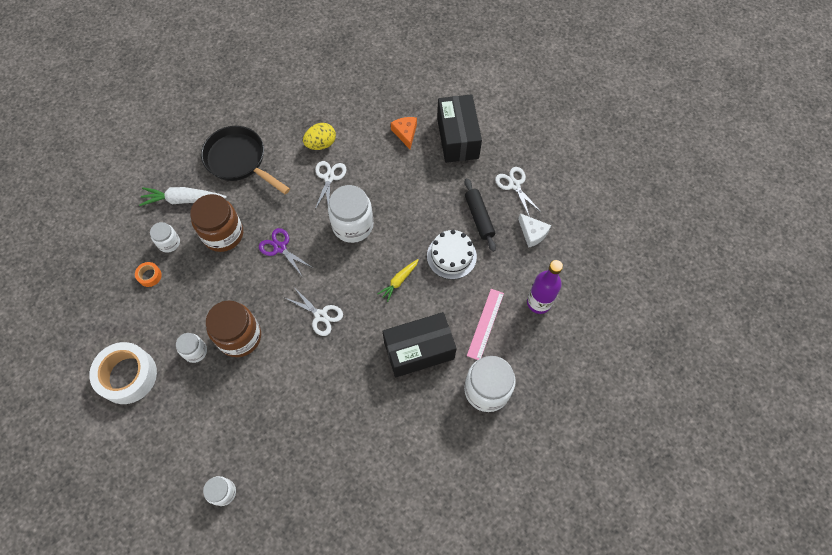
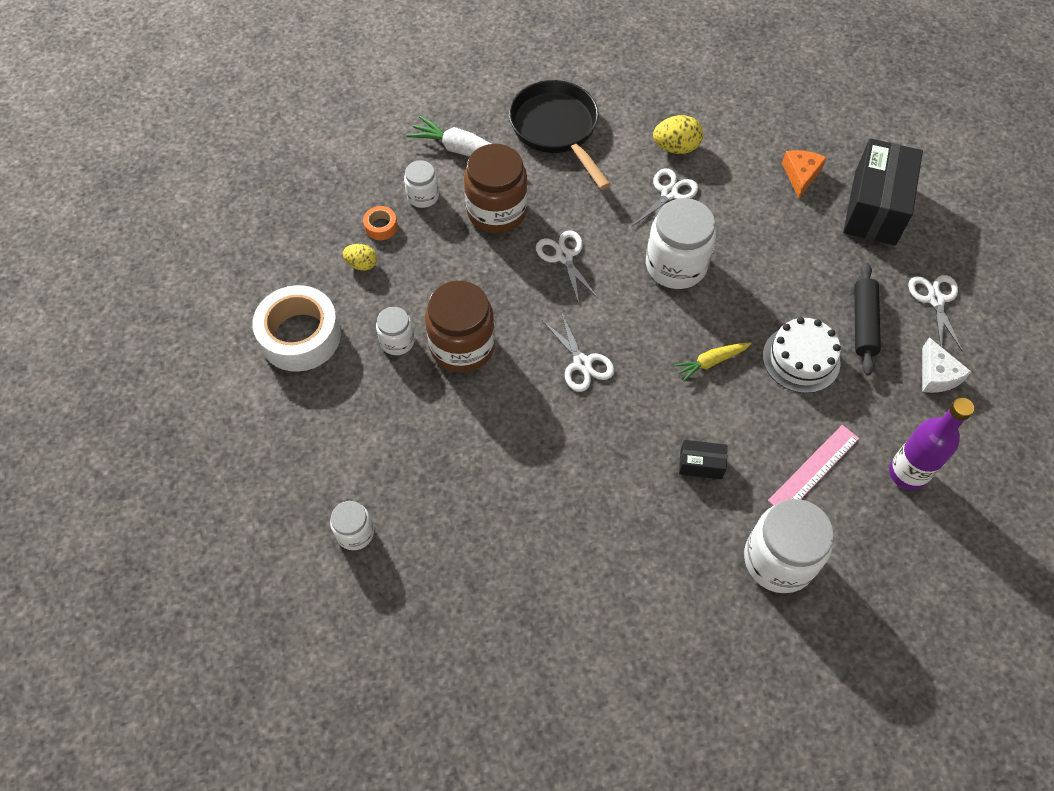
camera: 25 degrees right, 5 degrees down
(148, 308) = (362, 264): none -> yellow egg
(280, 247) = (564, 256): purple scissors -> white scissors
(419, 350) = (701, 464): black box -> black box, size x0.45

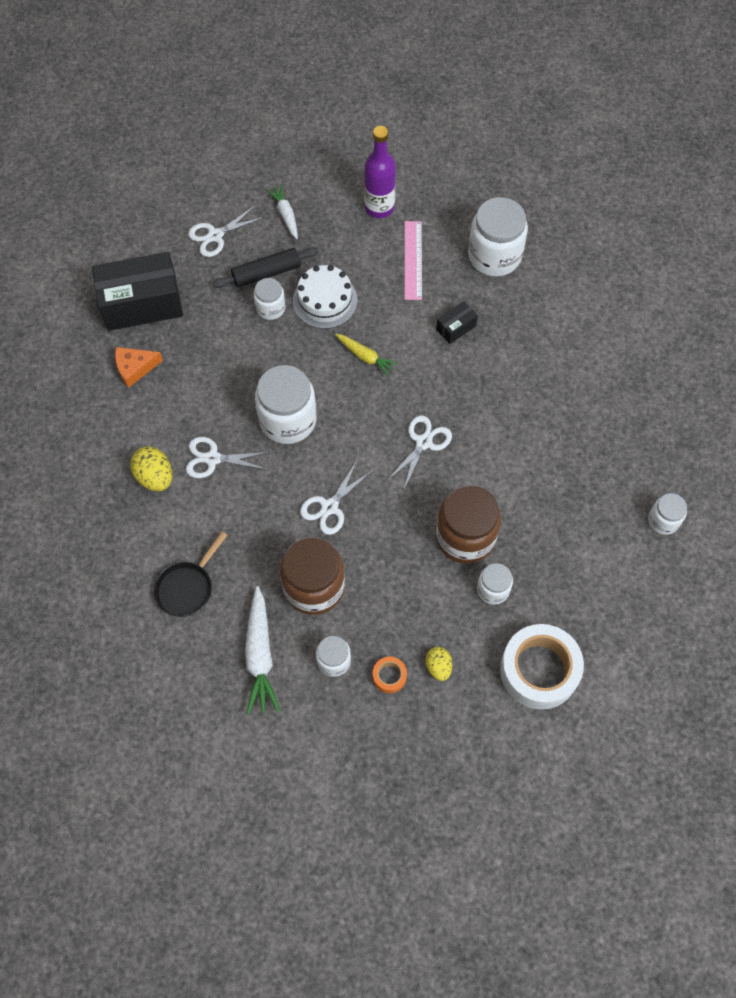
camera: 120 degrees left, 5 degrees up
(557, 129) = (187, 587): black pan -> black pan, size x0.60
(701, 464) = (456, 327): black box -> black box turned 75 degrees clockwise
(814, 469) = (413, 260): pink ruler -> pink ruler turned 75 degrees clockwise
(816, 308) = (270, 308): none -> white jar
(937, 375) = (285, 215): white cheese -> white carrot

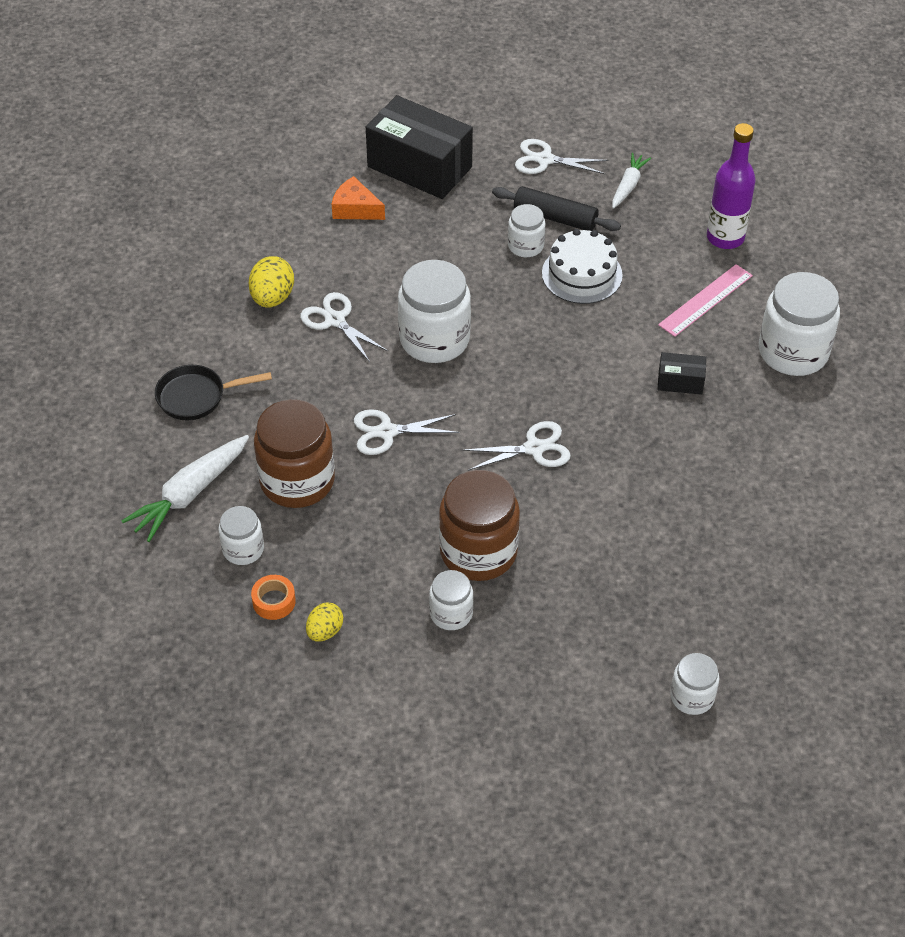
camera: 45 degrees right, 15 degrees down
(365, 357) = (565, 343): yellow carrot -> none
(539, 670) = (411, 714): white tape -> none

